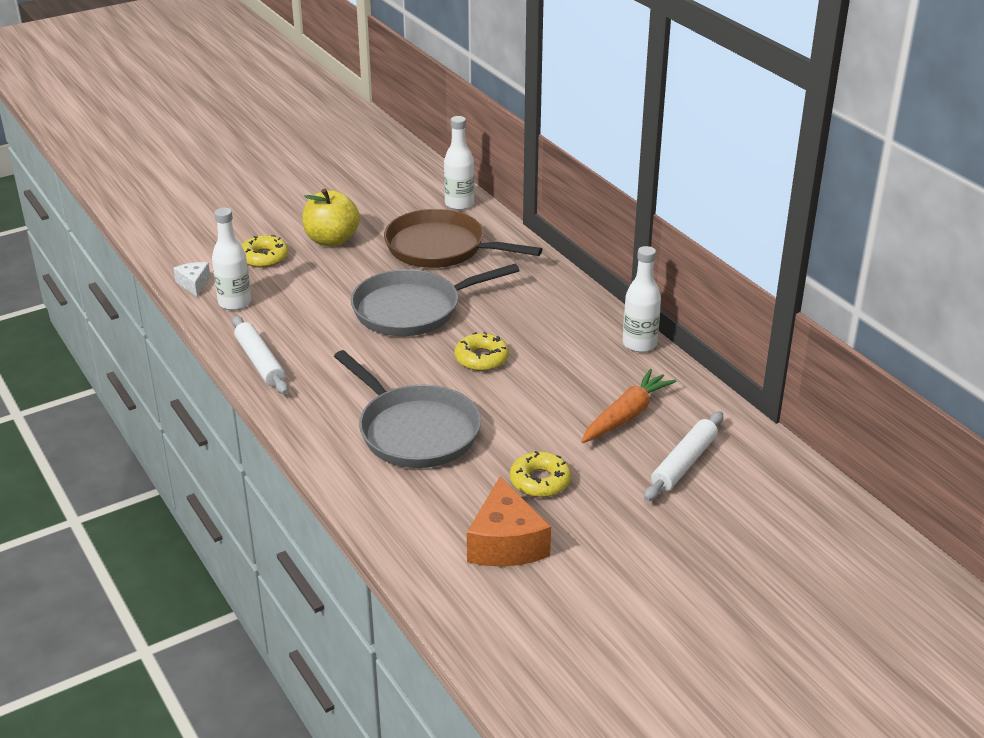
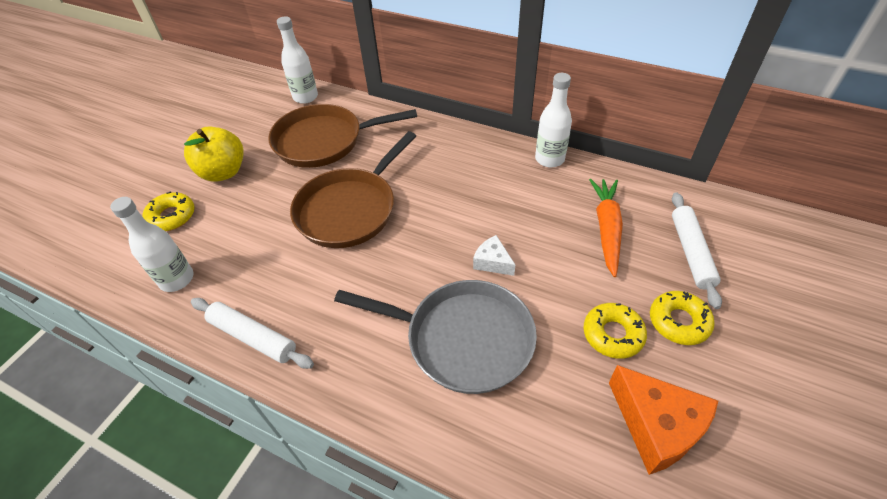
camera: 30 degrees left, 15 degrees up
(194, 284) = (118, 277): white cheese -> white cheese (492, 262)
(412, 309) = (350, 209): grey pan -> brown pan
(481, 358) = (448, 230): yellow donut -> yellow donut (678, 322)

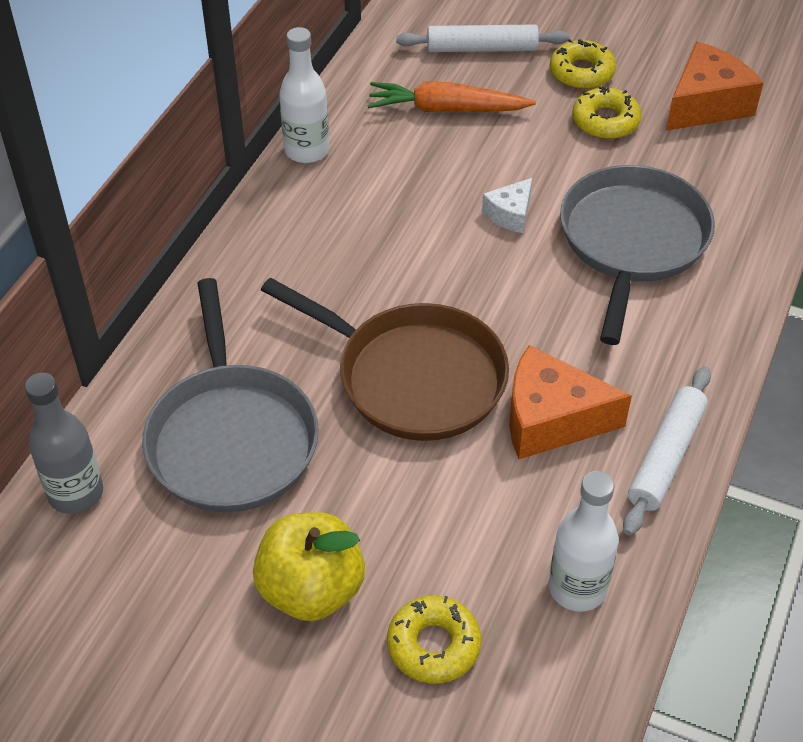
camera: 95 degrees left, 0 degrees up
(301, 274) = (551, 419): none -> orange cheese
(305, 97) = (76, 493): white bottle -> grey bottle
(324, 141) = (231, 438): brown pan -> grey pan

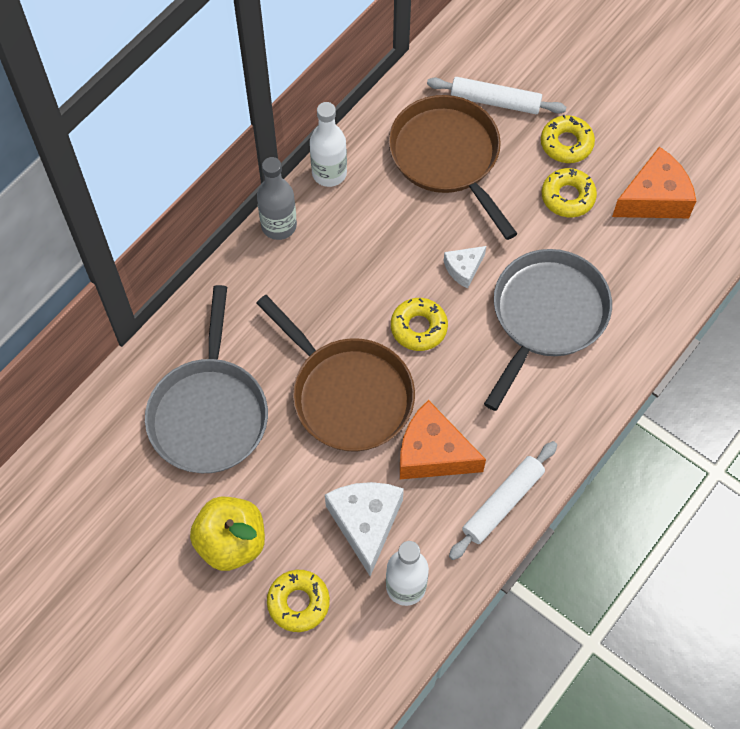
camera: 15 degrees right, 15 degrees up
(76, 493) = (96, 430): grey bottle -> grey bottle (279, 226)
(446, 109) = (447, 157): orange carrot -> brown pan
(478, 285) = (418, 327): none -> yellow donut
(492, 522) = (365, 523): none -> white cheese

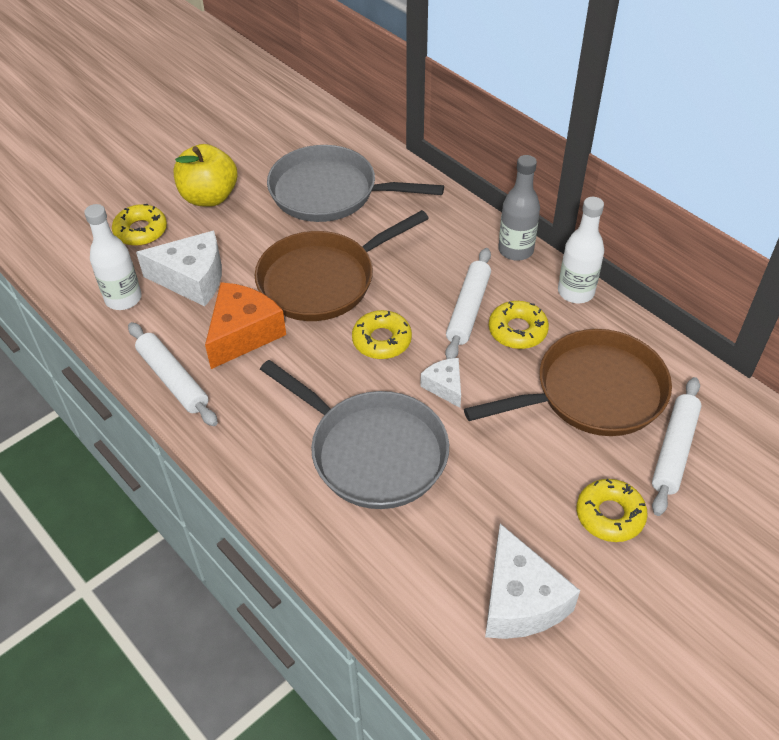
camera: 100 degrees right, 15 degrees down
(366, 259) = (468, 309): none -> white rolling pin
(568, 197) = (530, 502): yellow donut -> yellow donut (517, 330)
(654, 198) = (520, 600): orange cheese -> white cheese

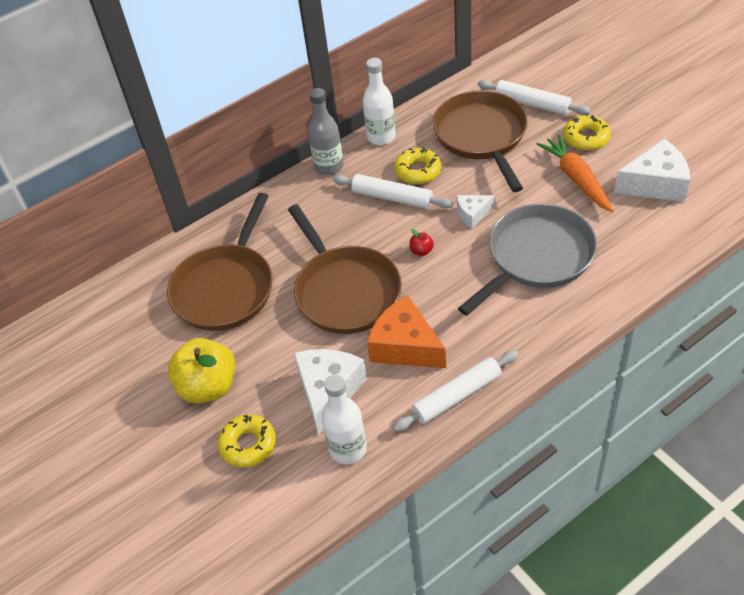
camera: 80 degrees left, 0 degrees up
(329, 192) = (226, 288): grey pan -> brown pan
(382, 340) = (421, 251): yellow donut -> red apple
(520, 500) = (576, 179): none -> orange carrot

